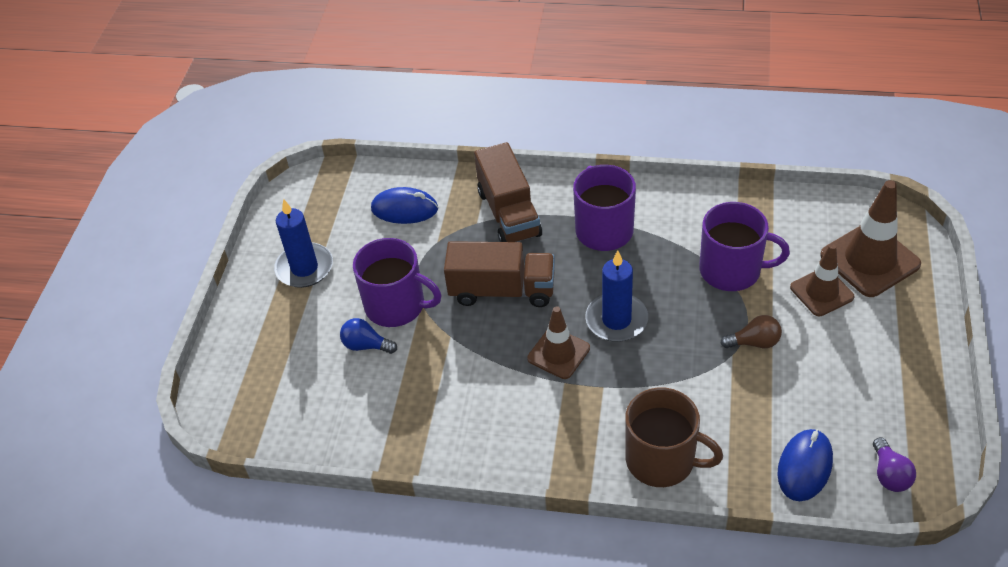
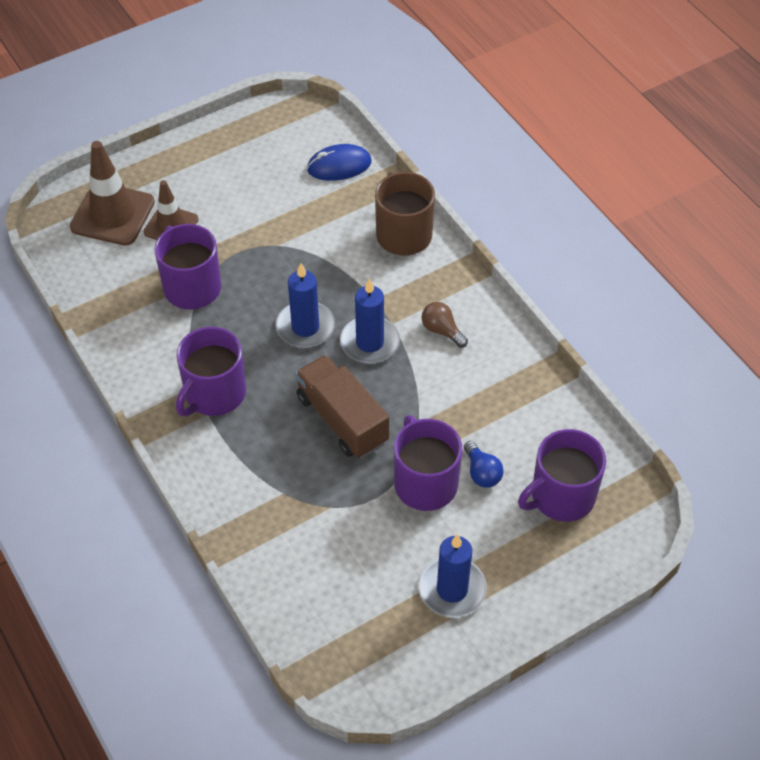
camera: 135 degrees left, 5 degrees up
(293, 381) = (561, 496): none -> purple mug
(404, 209) = (314, 564): blue mouse -> none
(509, 213) = (251, 475): brown truck -> none
(558, 353) = (370, 342): brown traffic cone -> blue candle
(754, 342) = (255, 239): brown light bulb -> brown light bulb (442, 330)
(889, 474) = (307, 127): purple light bulb -> none

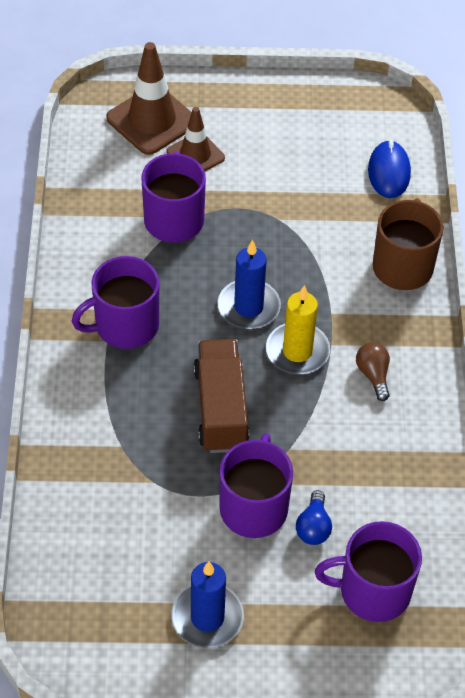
camera: 30 degrees right, 0 degrees up
(339, 166) = (389, 172): blue mouse -> blue mouse turned 75 degrees clockwise
(370, 342) = (297, 351): blue candle -> yellow candle

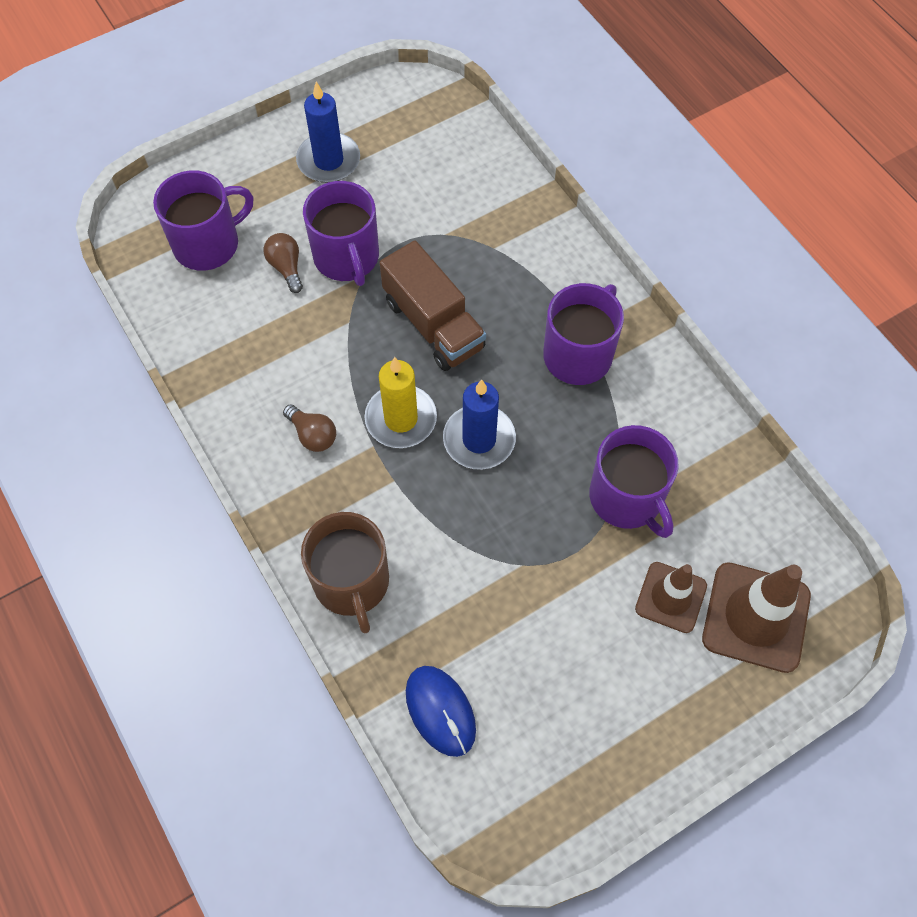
camera: 150 degrees right, 10 degrees up
(313, 527) = (286, 267): blue light bulb -> brown light bulb

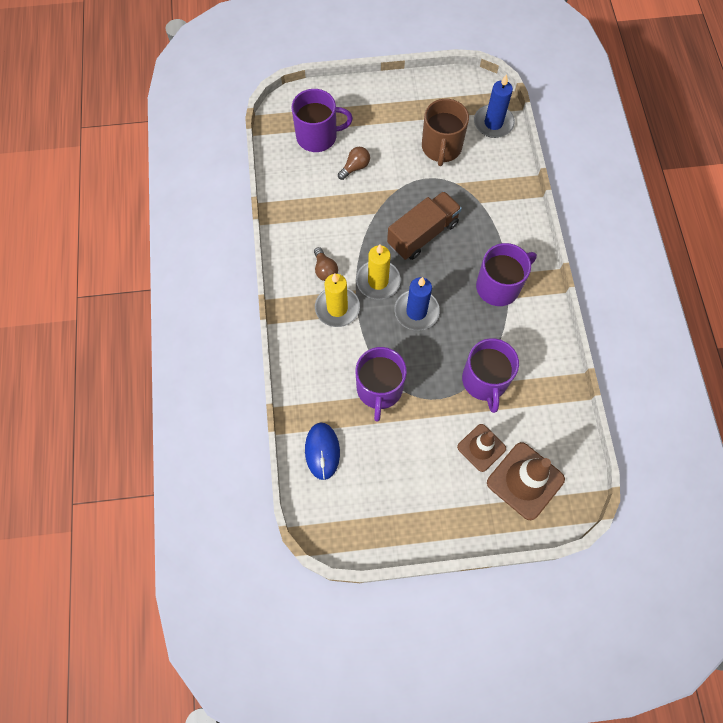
camera: 25 degrees right, 5 degrees up
(286, 267) = (355, 167): brown light bulb -> brown light bulb turned 45 degrees clockwise
(328, 161) = (409, 112): blue candle -> blue candle (493, 123)
(347, 258) = (392, 175): purple mug -> purple mug (379, 389)
(352, 583) = (308, 361): brown mug -> brown mug (441, 148)
(359, 484) = (337, 308): none -> yellow candle
(433, 324) = (423, 234): brown truck -> brown truck turned 120 degrees counterclockwise

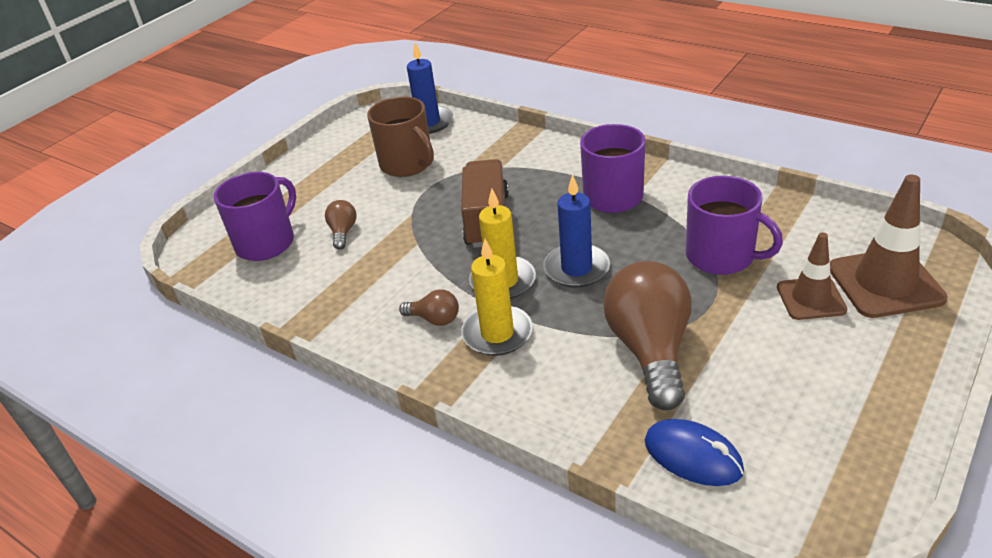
camera: 45 degrees left, 30 degrees down
(379, 389) = (650, 350): purple mug -> brown light bulb

